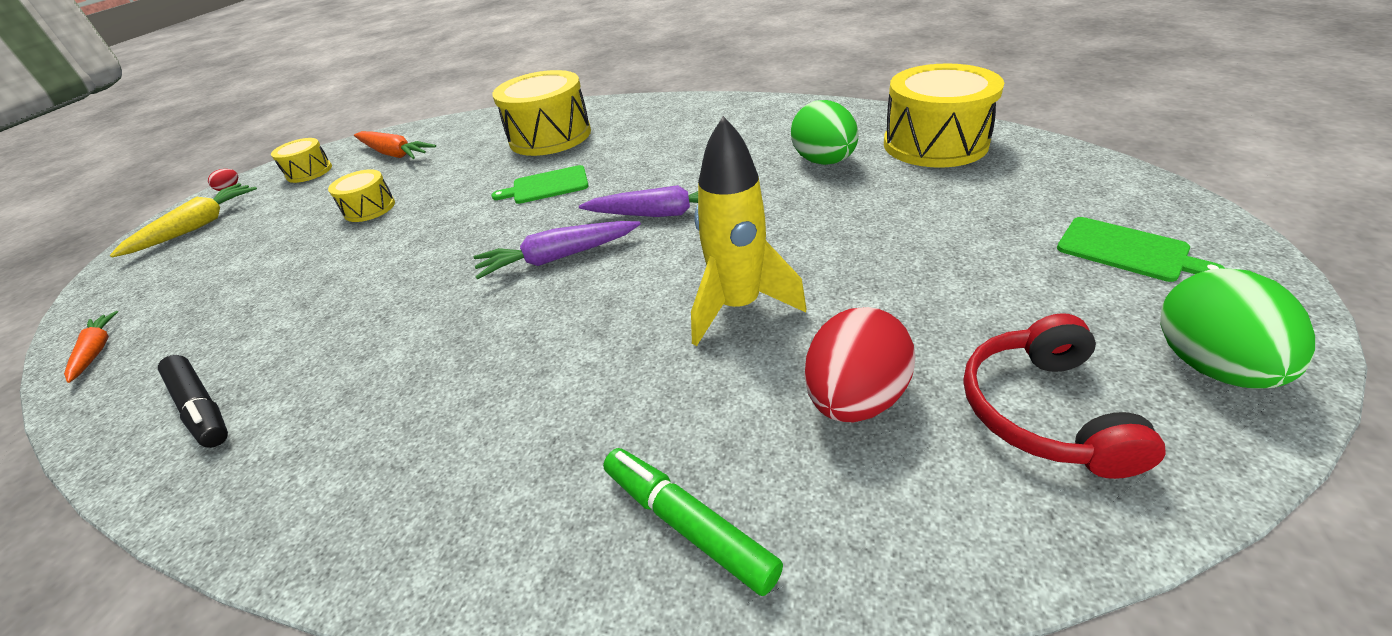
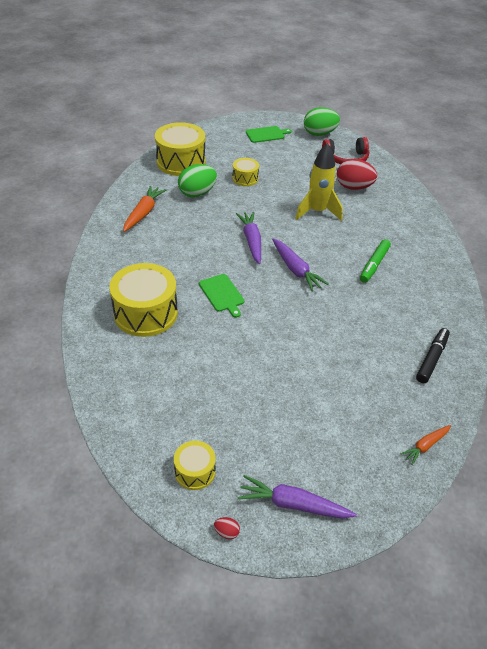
camera: 110 degrees left, 5 degrees up
(197, 227) = (293, 504): yellow carrot -> purple carrot
(369, 208) = (255, 383): yellow drum -> yellow drum (245, 178)
(394, 154) = (163, 414): orange carrot -> orange carrot (143, 213)
(687, 524) = (409, 213): green marker -> green marker (374, 265)
(1127, 250) = (266, 134): green cutting board -> green cutting board turned 45 degrees clockwise

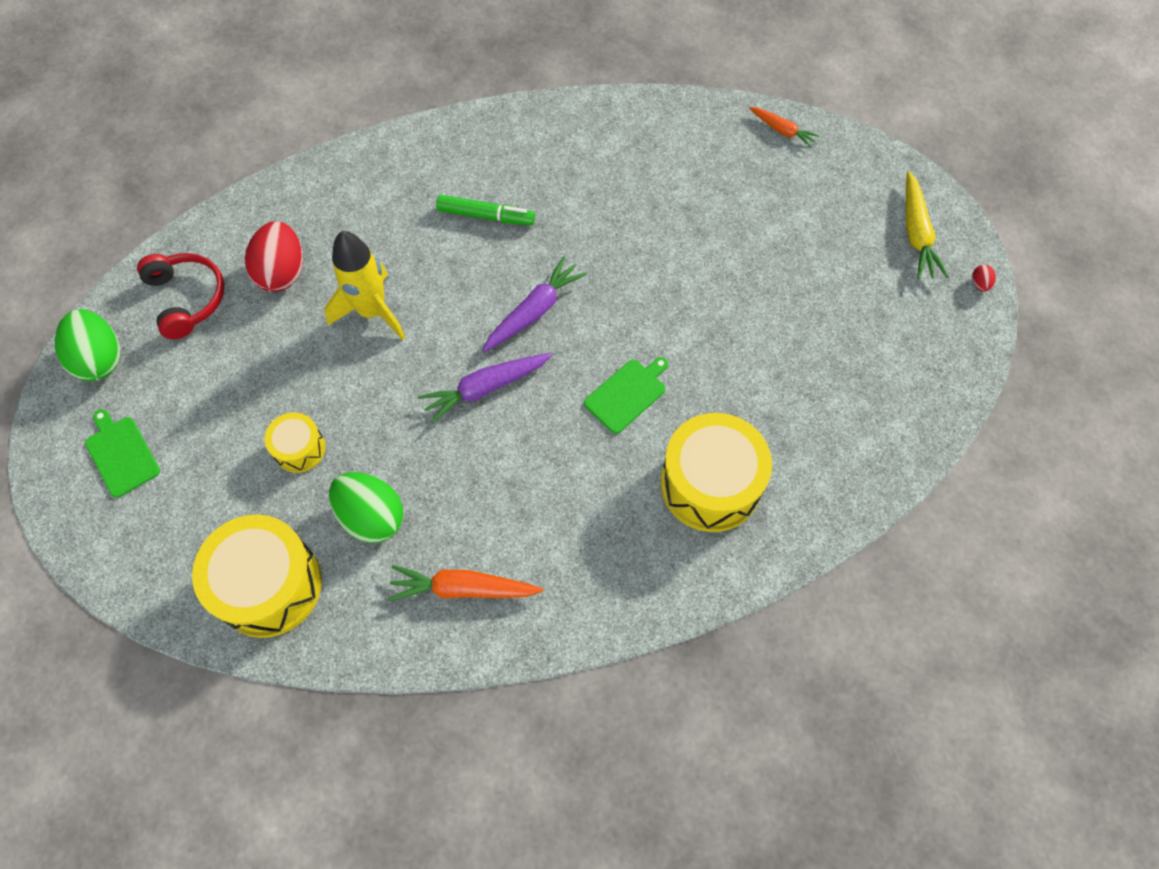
camera: 105 degrees left, 20 degrees up
(195, 471) = (928, 335): yellow drum -> none
(293, 504) = (916, 233): purple carrot -> yellow carrot
(431, 359) = (648, 135): black marker -> none

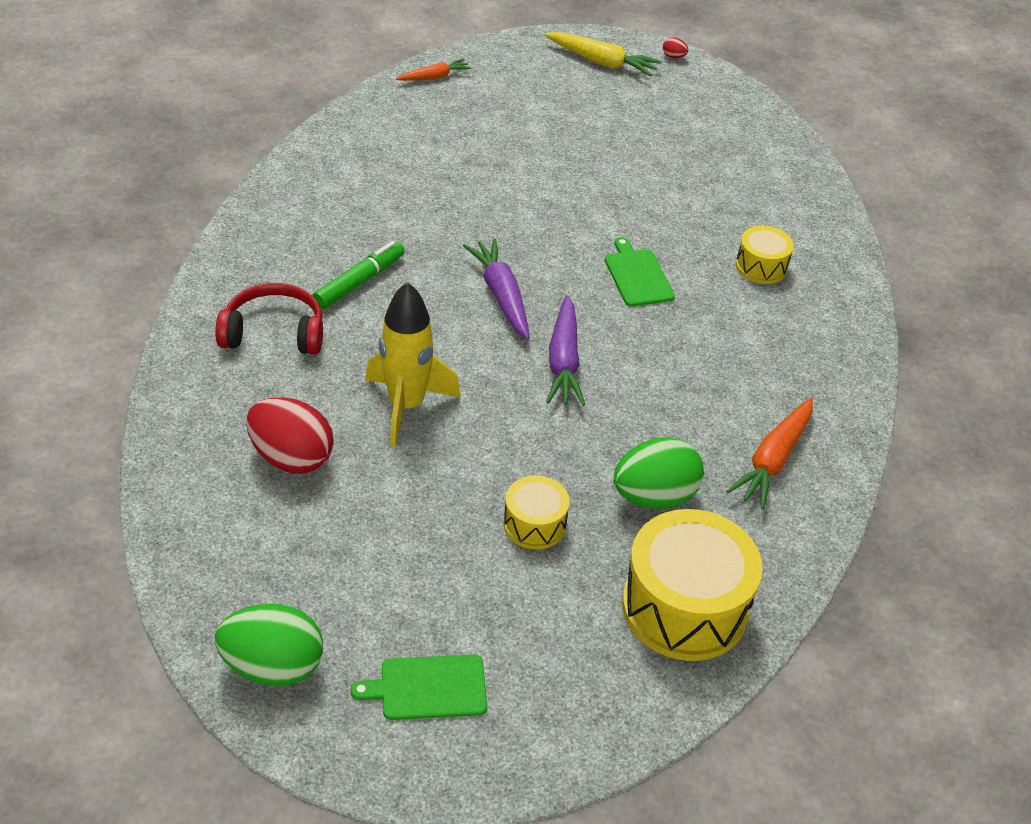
camera: 65 degrees left, 20 degrees down
(187, 299) = (255, 553): red headphones -> red headphones (274, 333)
(710, 484) = (761, 267): yellow drum -> yellow drum, size x0.52

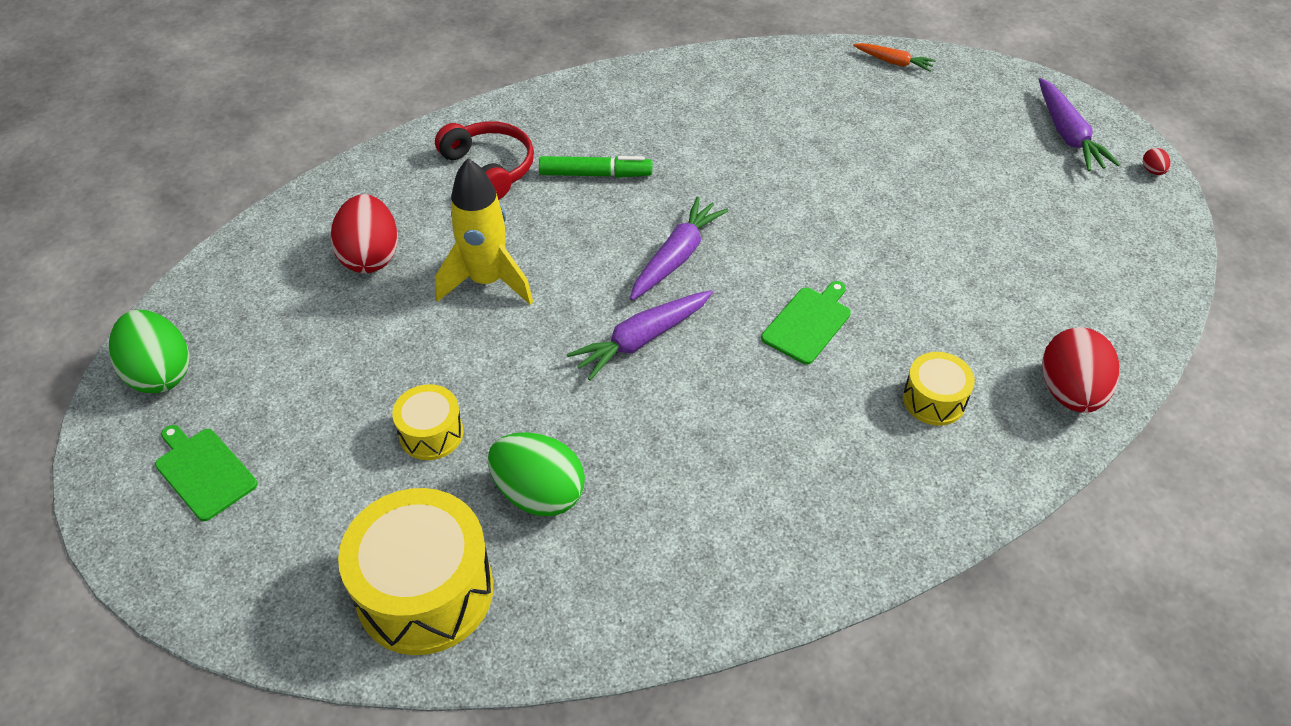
camera: 55 degrees right, 5 degrees up
(601, 62) = (1068, 134): yellow carrot -> purple carrot
(773, 460) = (674, 556): orange carrot -> none
(811, 211) = (1070, 392): none -> red egg

